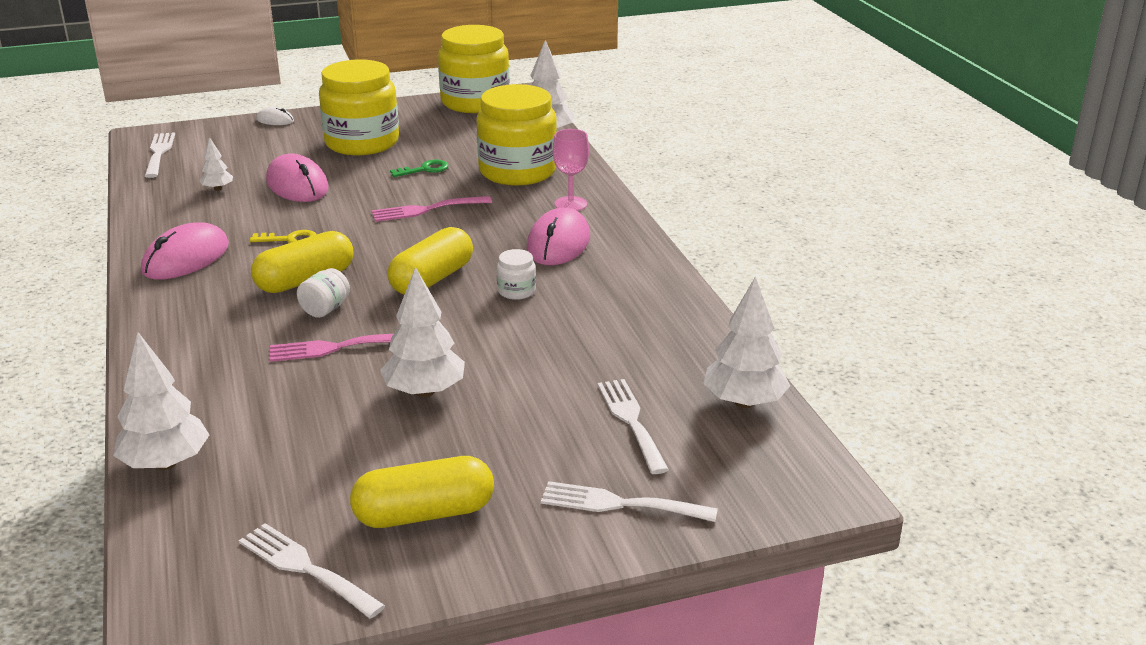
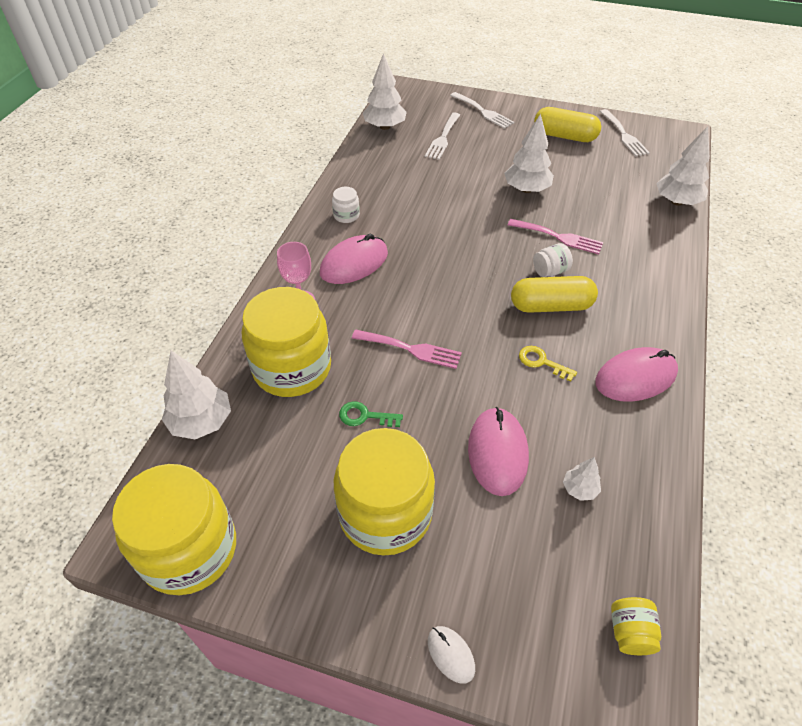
camera: 145 degrees left, 20 degrees up
(159, 153) = (630, 632): white fork -> yellow jar
(432, 279) = (464, 267): yellow capsule -> none
(516, 291) = (421, 234): white jar -> white jar (346, 215)

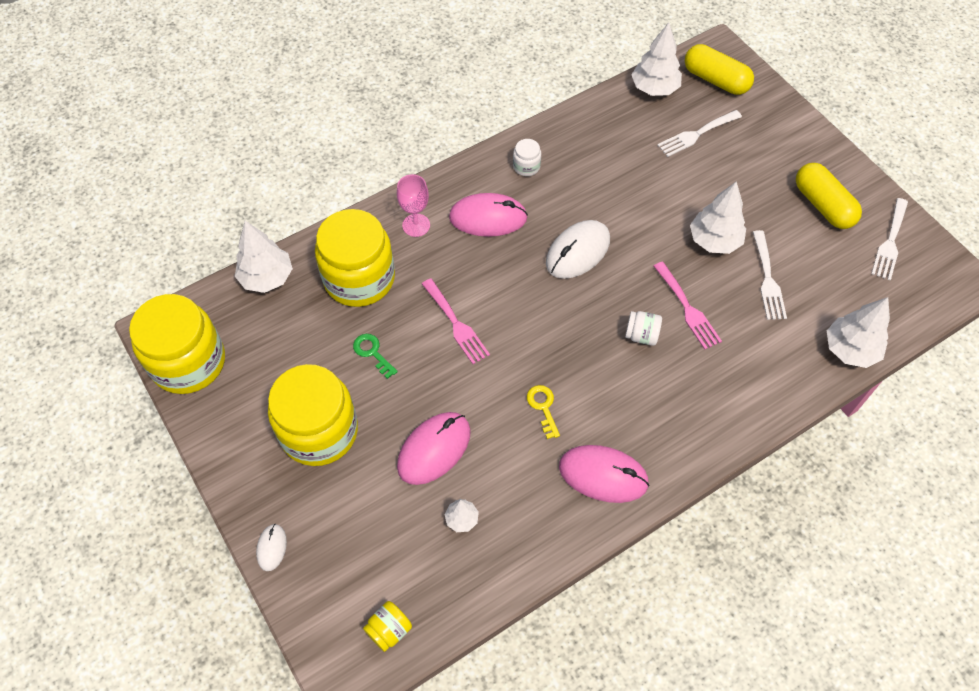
camera: 40 degrees right, 10 degrees up
(446, 246) = (577, 251): none -> white mouse
(483, 112) = (771, 126): white fork -> white fork (768, 279)
(551, 306) = (605, 366): yellow capsule -> yellow capsule (715, 80)

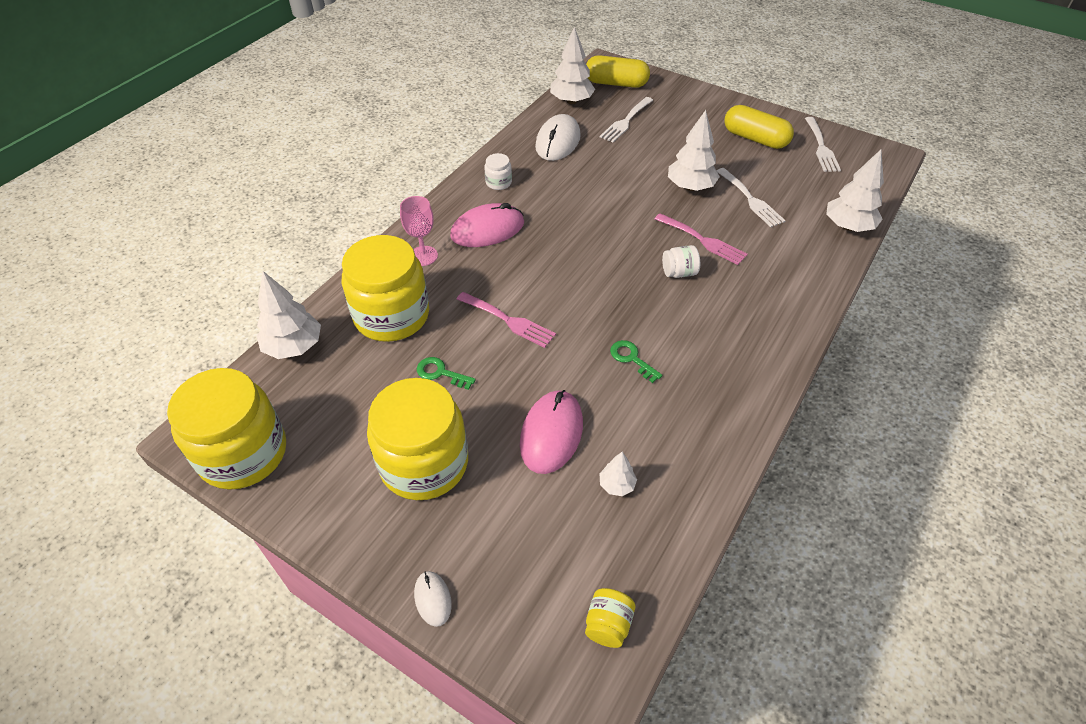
camera: 25 degrees left, 10 degrees down
(543, 407) = (631, 359): yellow key -> green key
(577, 251) = (583, 229): white mouse -> white mouse (558, 141)
(603, 475) = (721, 393): pink mouse -> none

